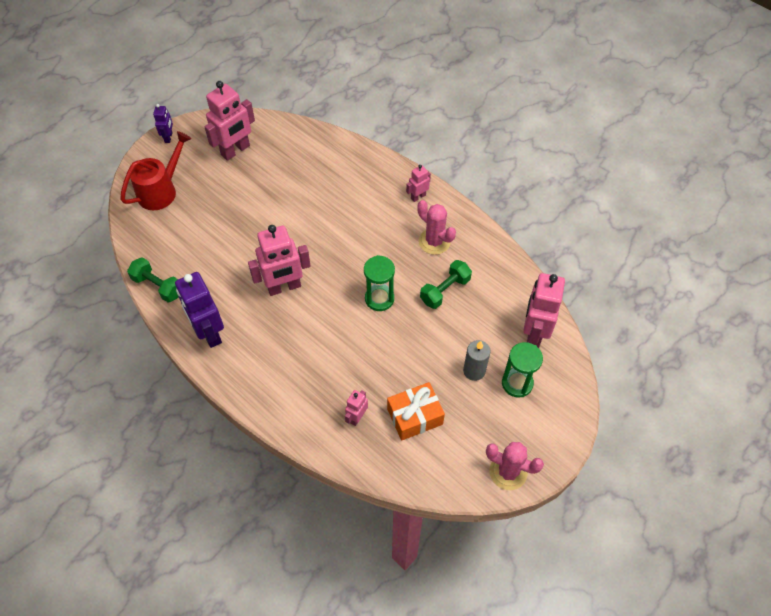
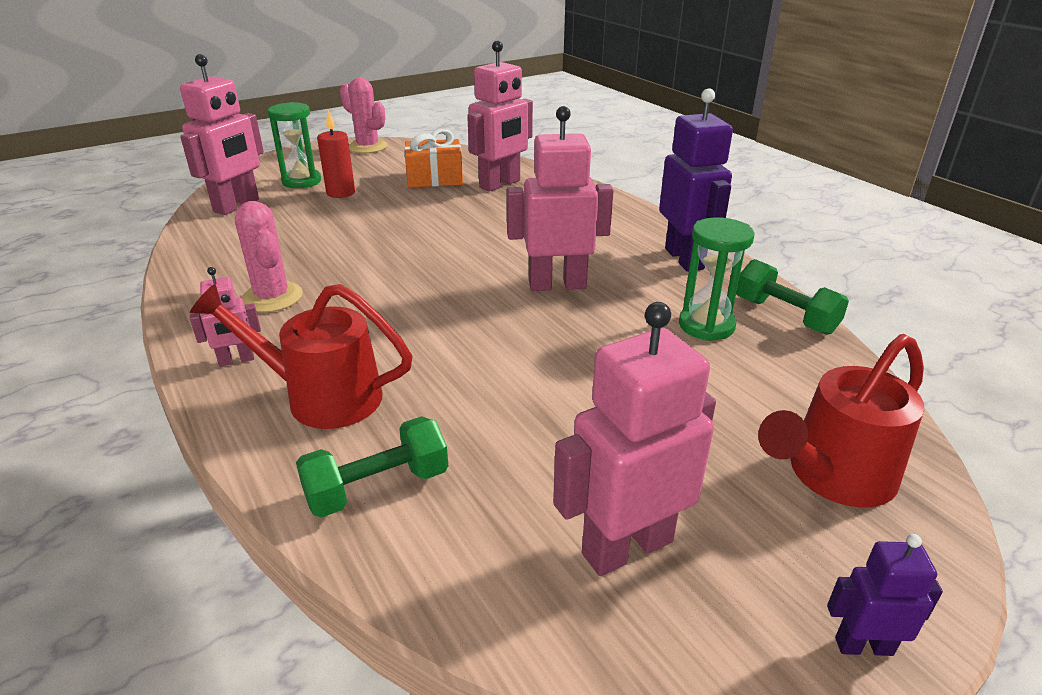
camera: 165 degrees left, 25 degrees down
(168, 137) = (863, 645): purple robot -> purple robot turned 75 degrees clockwise
(357, 417) = (500, 184): pink robot -> pink robot, size x1.98
(368, 185) = (320, 396): none -> red watering can
(379, 299) = (412, 255): green hourglass -> green hourglass (706, 325)
(445, 290) = (310, 249): green dumbbell -> green dumbbell (377, 487)
(474, 371) = (340, 193): grey candle -> red candle

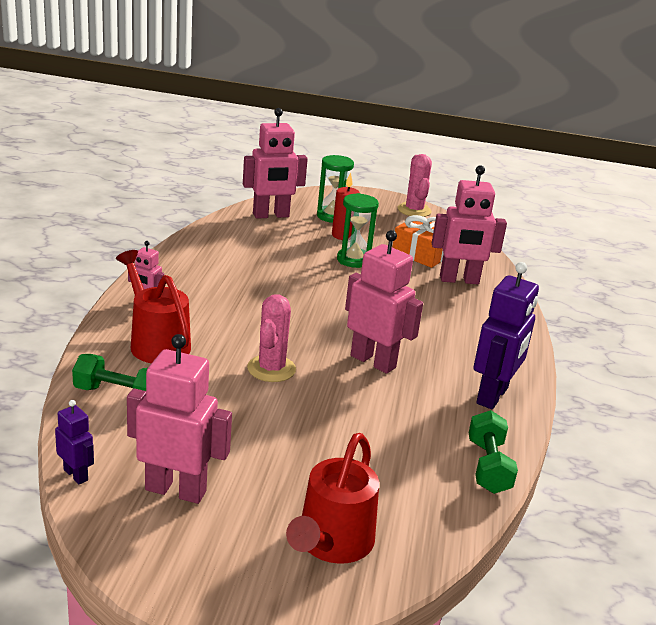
camera: 40 degrees right, 5 degrees down
(272, 297) = (208, 280): pink cactus -> pink cactus (271, 369)
(706, 325) = (421, 438): green hourglass -> green hourglass (353, 260)
(831, 477) = (331, 544): red watering can -> red watering can turned 75 degrees counterclockwise
(863, 645) = (203, 597): purple robot -> purple robot (76, 475)

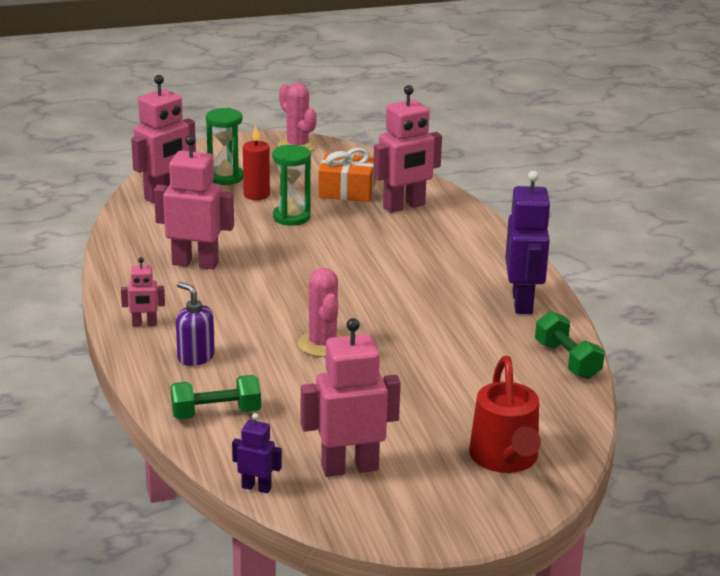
camera: 25 degrees left, 0 degrees up
(156, 342) = (195, 357): red watering can -> purple soap dispenser
(373, 361) = (401, 307): pink robot -> pink robot (195, 263)

